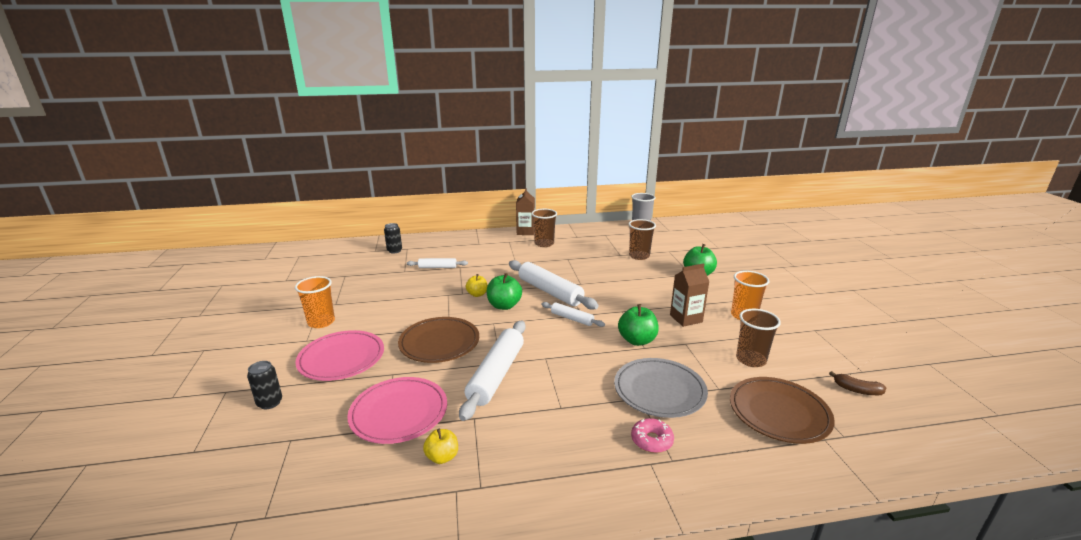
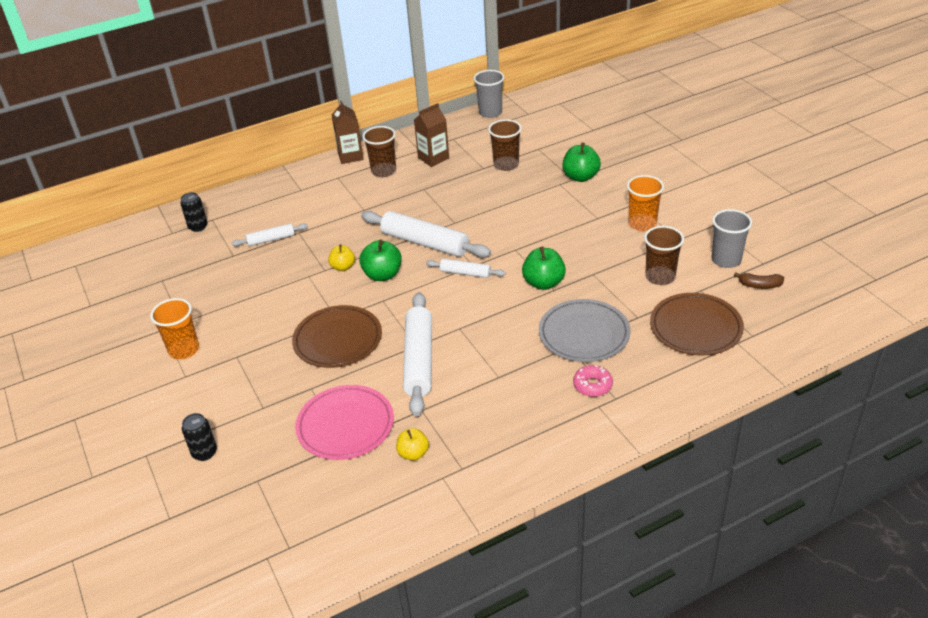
camera: 15 degrees left, 15 degrees up
(341, 358) = (243, 386): pink plate -> none
(686, 318) = (585, 242): brown carton -> brown carton (433, 158)
(822, 360) = (726, 260): none -> grey cup

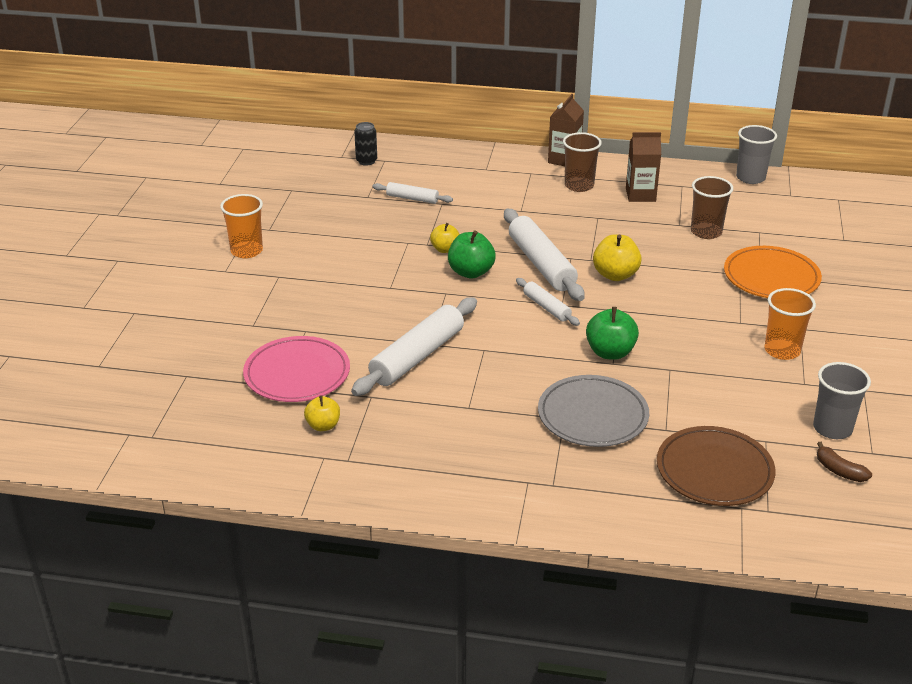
camera: 35 degrees right, 5 degrees down
(204, 453) = (174, 334): black can -> none
(338, 340) = (370, 305): brown plate -> none
(483, 225) = (615, 275): none -> yellow apple
(580, 177) = (771, 277): green apple -> orange plate
(592, 385) = (545, 462): pink donut -> none
(660, 277) = (737, 407): brown cup -> none

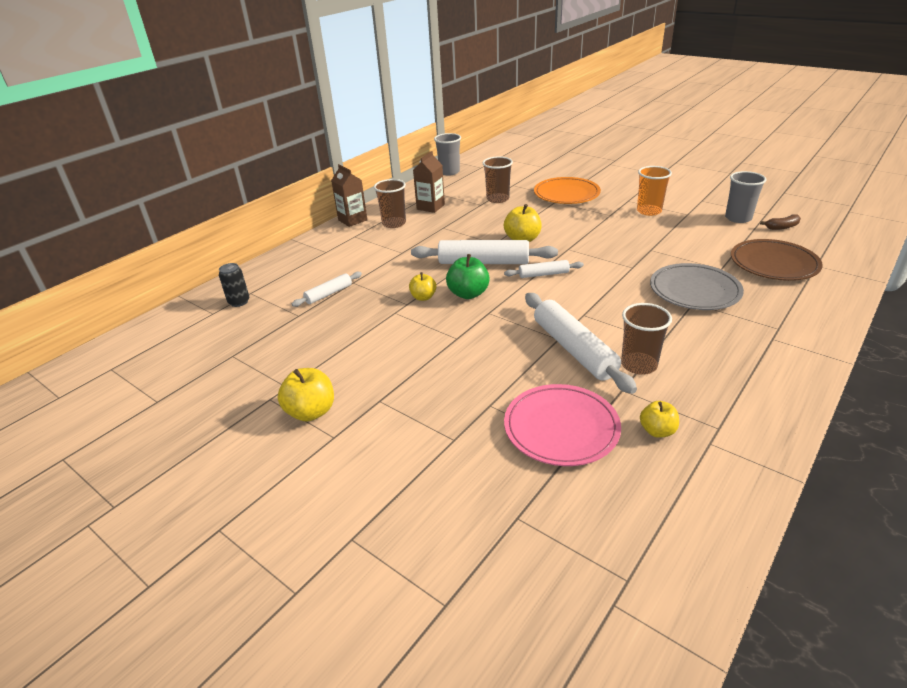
camera: 60 degrees left, 0 degrees up
(246, 251) = (311, 412): orange cup -> yellow apple
(417, 399) = (639, 365): none -> brown cup
(610, 352) = (618, 265): green apple -> none

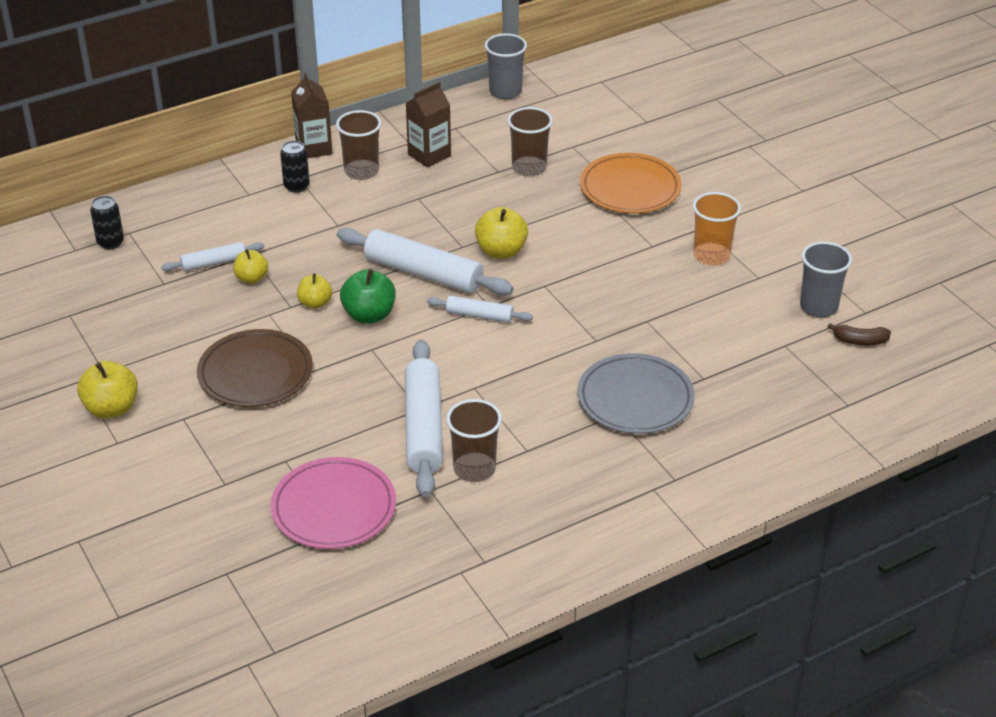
camera: 20 degrees right, 5 degrees up
(356, 240) = (296, 186): none -> black can
(657, 431) = (422, 543): yellow apple -> yellow apple (251, 278)
(773, 264) = (777, 393): brown plate -> brown plate (255, 373)

